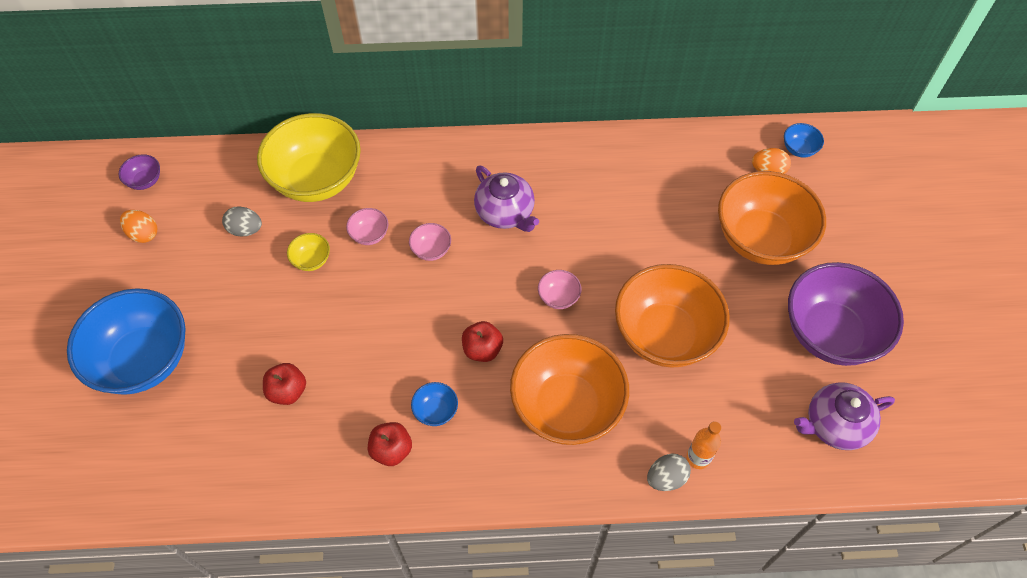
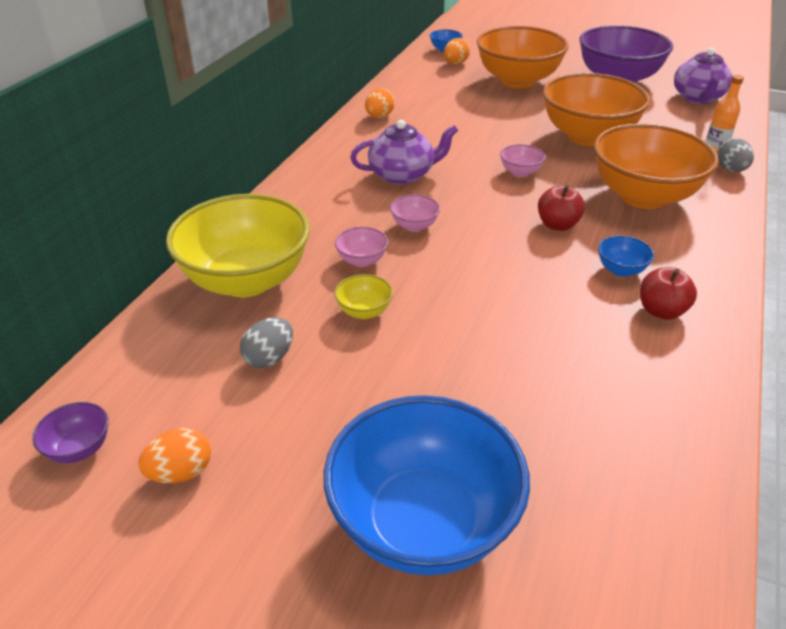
camera: 65 degrees left, 20 degrees down
(288, 391) = (549, 375): red apple -> none
(602, 155) = (379, 116): none -> orange egg

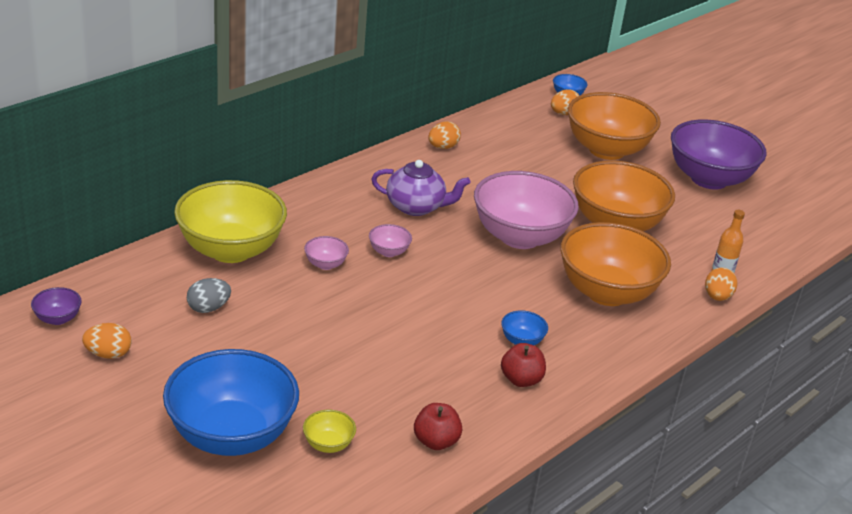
camera: 20 degrees right, 5 degrees down
(364, 311) = (297, 301): yellow bowl -> yellow bowl (328, 444)
(520, 172) = (520, 237): pink bowl -> pink bowl, size x2.47
(557, 225) = (506, 290): red apple -> red apple (436, 441)
(698, 98) = (771, 222): purple teapot -> none
(730, 169) = (717, 297): grey egg -> orange egg

